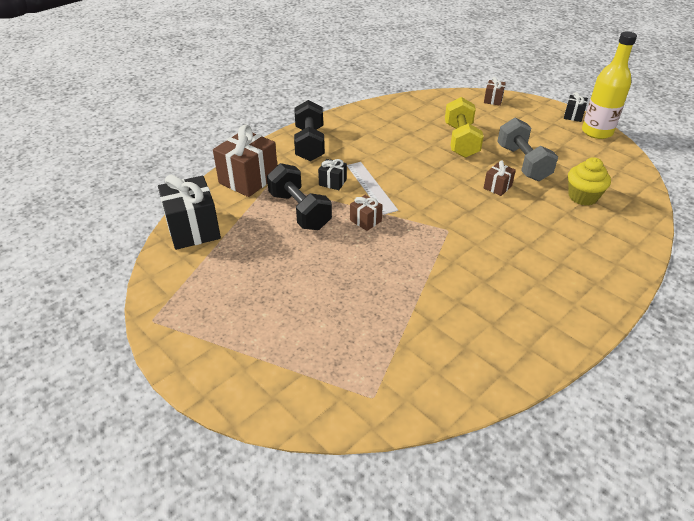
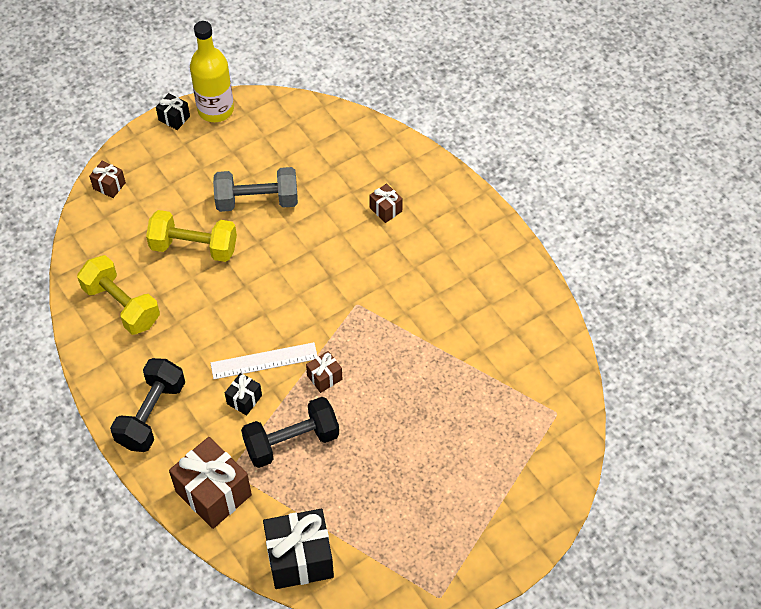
camera: 80 degrees left, 15 degrees up
(309, 144) = (151, 414): black dumbbell -> black dumbbell turned 75 degrees counterclockwise
(395, 119) = (121, 305): none -> yellow dumbbell
(497, 187) = (295, 238): brown gift -> brown gift (385, 209)
(582, 197) = (330, 170): yellow cupcake -> none

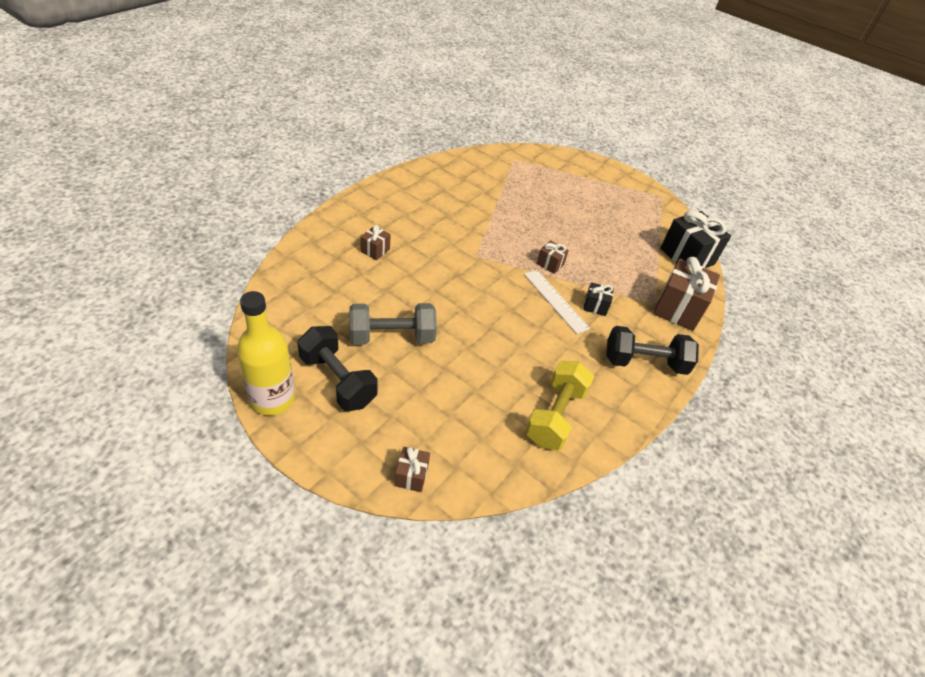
camera: 115 degrees left, 10 degrees down
(174, 118) = (292, 437): black gift -> none
(194, 247) = (464, 374): yellow dumbbell -> none
(257, 201) = (392, 337): grey dumbbell -> grey dumbbell turned 75 degrees counterclockwise
(292, 442) = (611, 273): black dumbbell -> black dumbbell (338, 380)

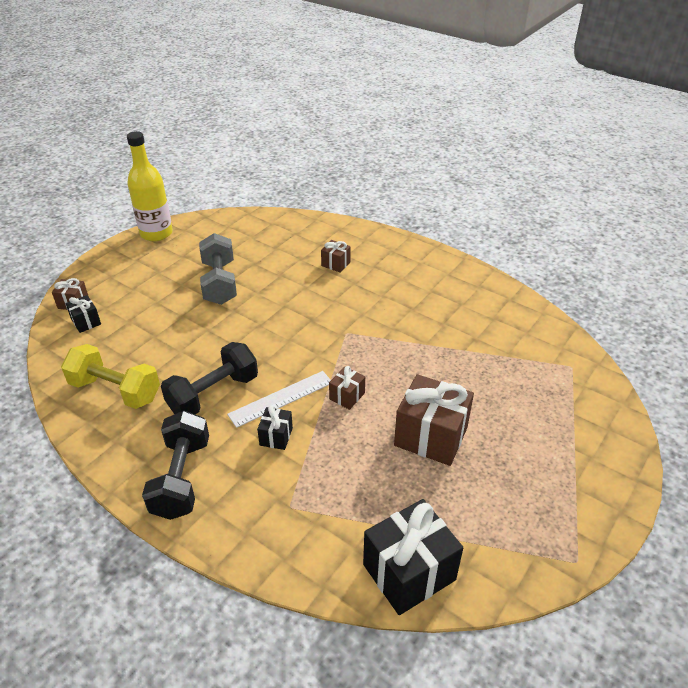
camera: 95 degrees right, 5 degrees down
(338, 380) = (172, 260): black dumbbell -> black dumbbell (213, 394)
(449, 456) = (86, 322): none -> black gift
(678, 309) = (281, 535): brown gift -> brown gift (431, 436)

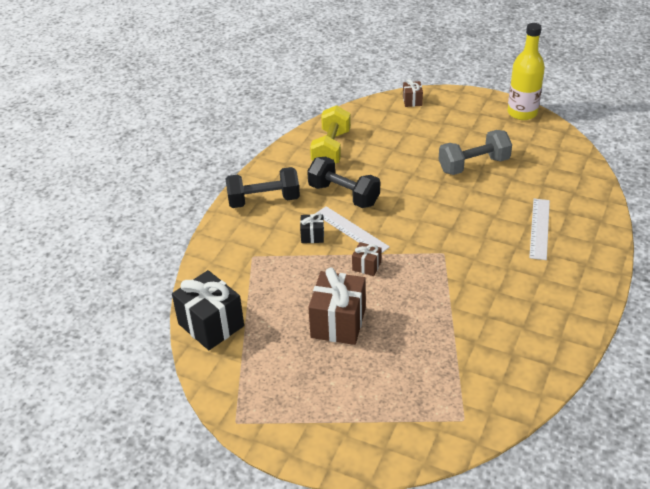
camera: 80 degrees right, 0 degrees up
(86, 322) = (394, 113): black gift -> none
(335, 264) = (540, 228): brown gift -> white ruler

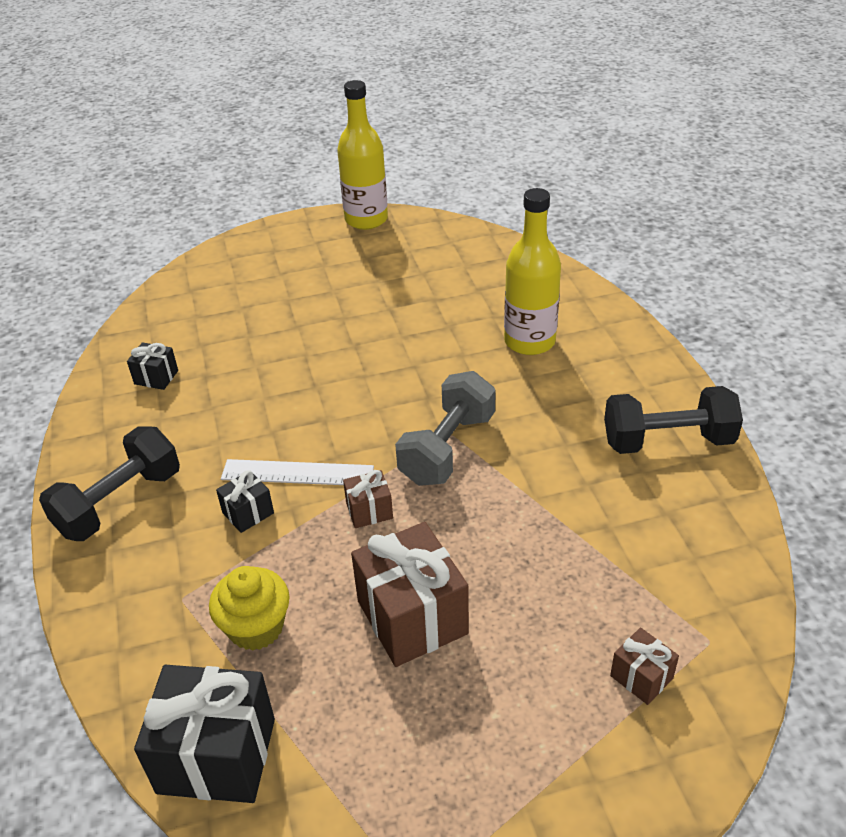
camera: 40 degrees left, 0 degrees up
(270, 286) = (256, 627): none -> yellow cupcake
(331, 149) = (156, 377): yellow dumbbell -> black gift
(343, 195) = (237, 430): black dumbbell -> black dumbbell (667, 441)
(412, 101) = (212, 265): brown gift -> brown gift (641, 677)
(473, 165) = (372, 306): grey dumbbell -> grey dumbbell (447, 448)
(540, 228) = (529, 341): white ruler -> yellow bottle

